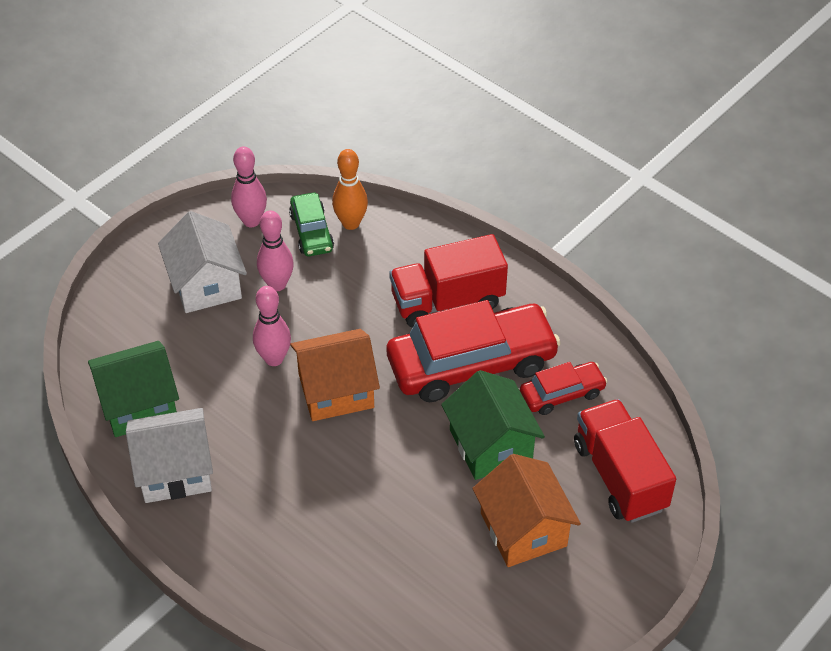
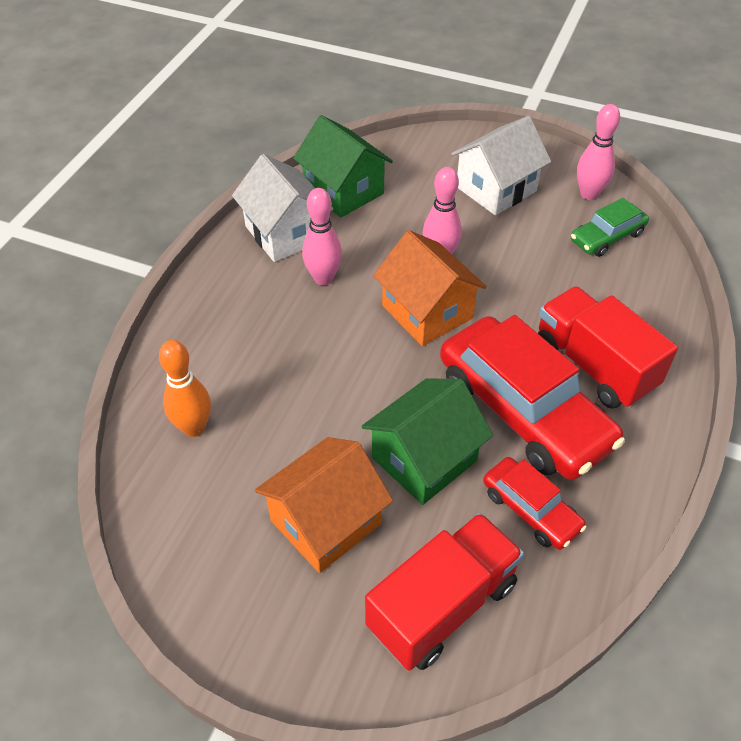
camera: 70 degrees right, 0 degrees up
(277, 284) = (527, 233): pink bowling pin -> pink bowling pin (323, 278)
(351, 223) = (639, 261): orange bowling pin -> orange bowling pin (194, 428)

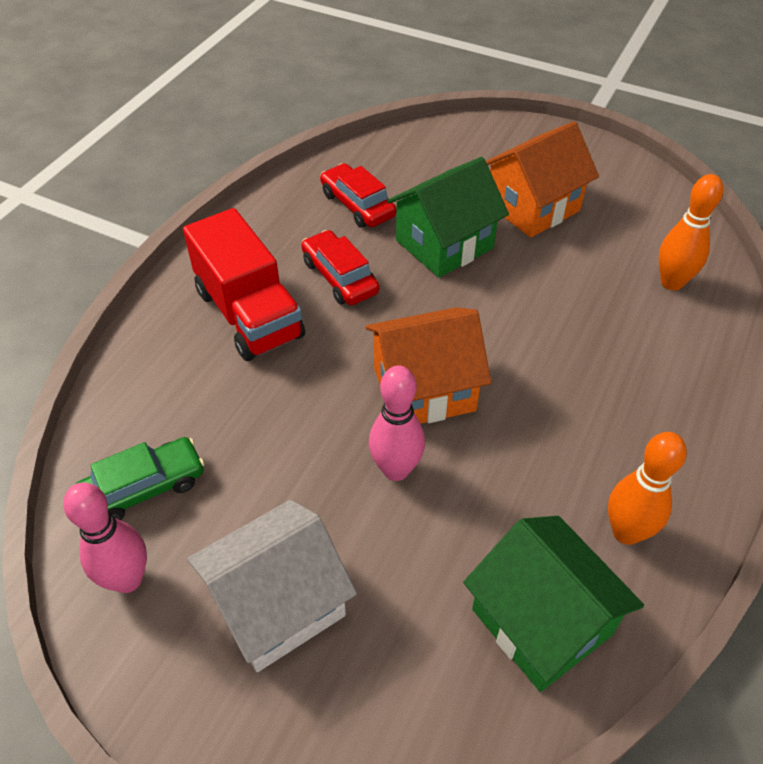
camera: 175 degrees left, 0 degrees up
(285, 233) = (626, 532): white house -> orange bowling pin
(323, 278) = (559, 447): pink bowling pin -> none
(427, 312) = (424, 389): orange house -> orange house turned 75 degrees counterclockwise
(442, 606) = (441, 157): red truck -> none
(523, 411) = (340, 277): red car -> red car, size x0.50

